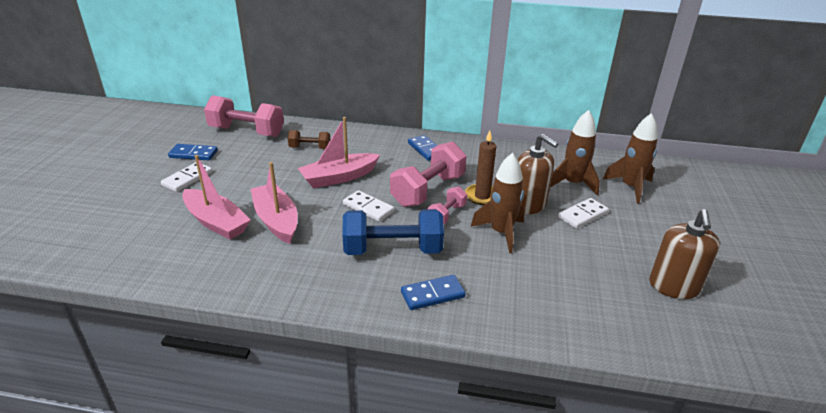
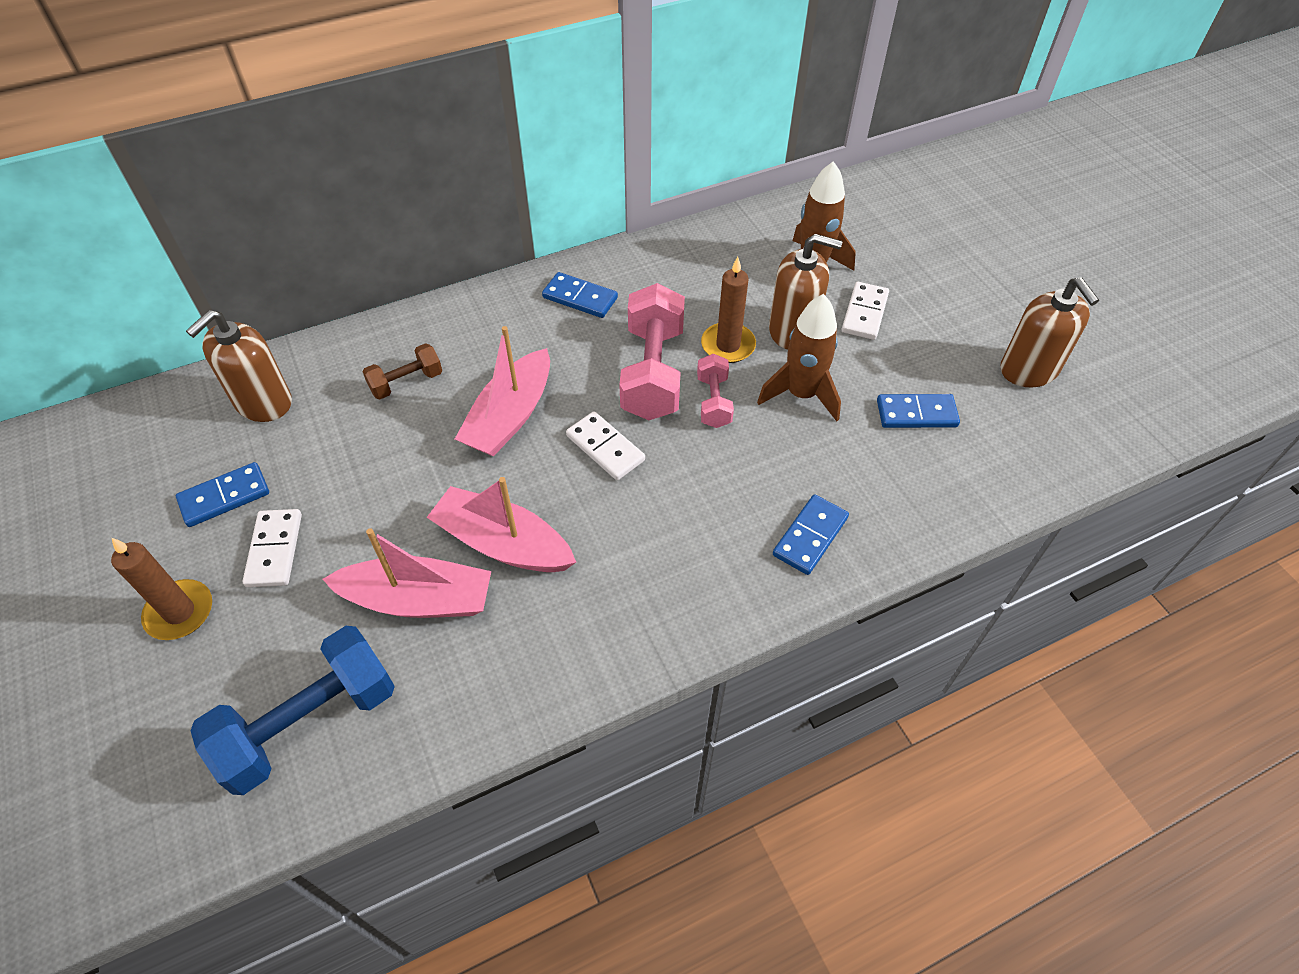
camera: 35 degrees left, 20 degrees up
(130, 182) = (179, 612): none -> brown candle
(246, 131) = (263, 402): pink dumbbell -> brown soap dispenser
(368, 208) = (605, 448): white domino -> white domino turned 45 degrees clockwise
(393, 250) = (703, 499): blue dumbbell -> blue dumbbell (309, 723)
(566, 272) = (916, 414): none -> blue domino
(630, 187) = (878, 237): brown rocket -> none

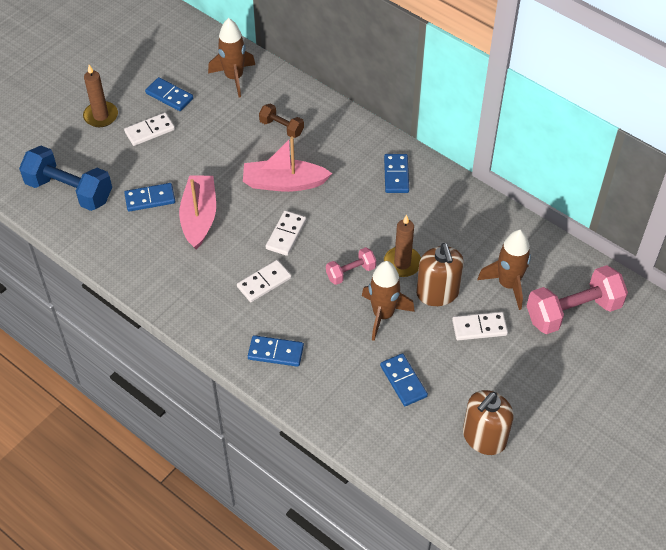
camera: 65 degrees right, 0 degrees up
(263, 402) = (234, 78): brown soap dispenser -> brown rocket
(418, 599) = (150, 199): pink boat -> blue domino
(652, 372) = (356, 234): pink dumbbell -> pink dumbbell (573, 311)
(677, 505) = (264, 282): none -> white domino

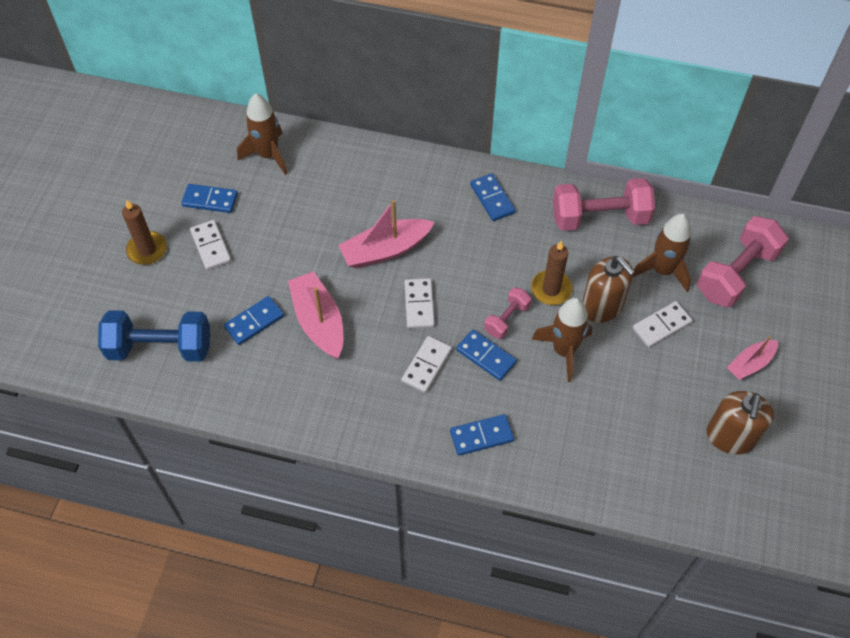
camera: 25 degrees left, 5 degrees up
(149, 131) = (211, 246): white domino -> white domino turned 60 degrees counterclockwise
(281, 127) = (349, 191): brown dumbbell -> none
(403, 381) = (622, 412): blue domino -> blue domino (486, 356)
(479, 223) = (599, 218): none -> pink dumbbell
(539, 388) = (750, 364): none -> pink boat

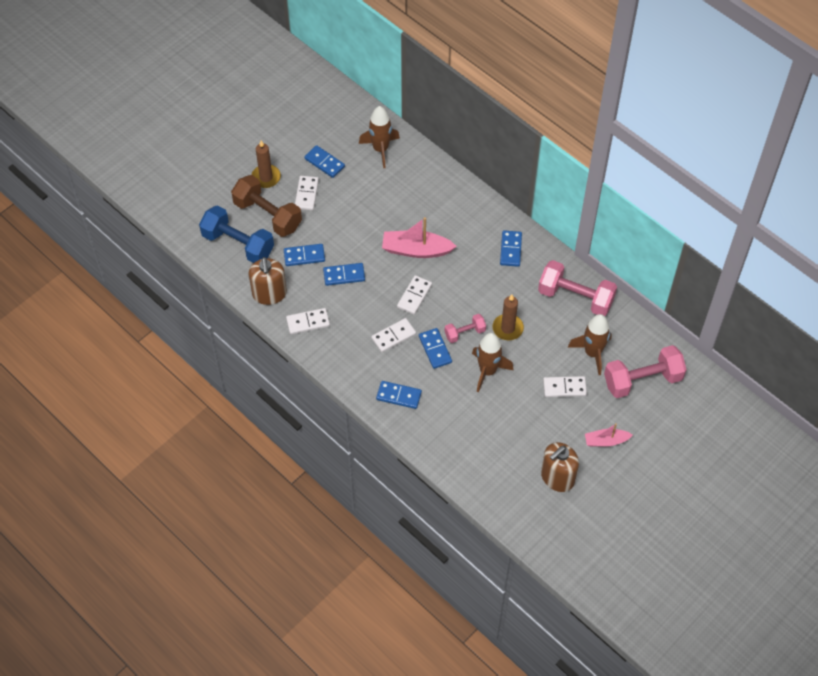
camera: 30 degrees right, 0 degrees up
(177, 294) = (267, 215): none -> brown dumbbell
(310, 401) = (308, 322): none -> white domino
(318, 321) = (344, 275): pink boat -> blue domino
(602, 306) = (534, 356): brown soap dispenser -> brown soap dispenser (269, 294)

